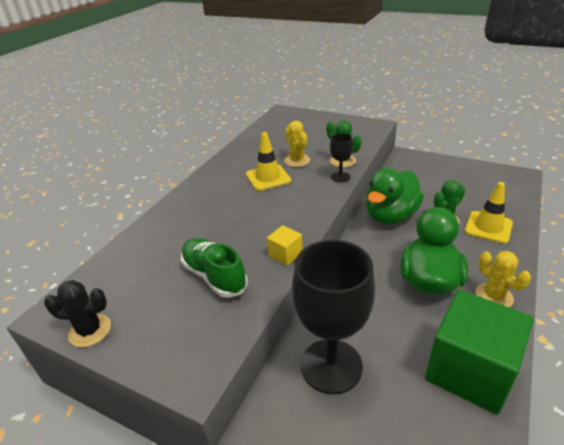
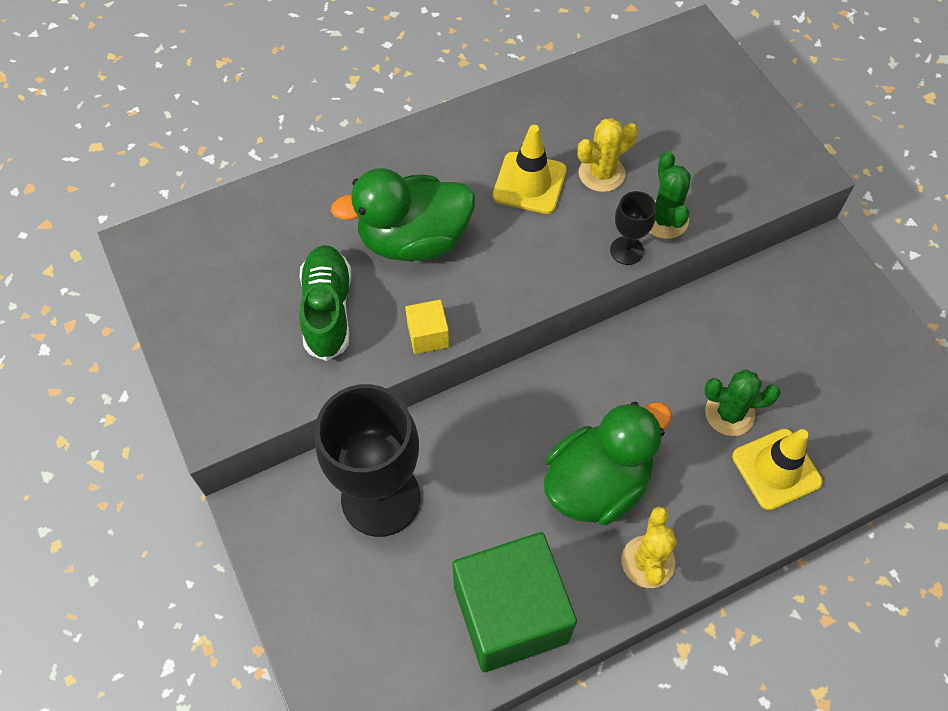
camera: 35 degrees right, 25 degrees up
(90, 330) = (164, 294): black cactus -> none
(297, 160) = (601, 173): yellow cactus -> yellow cactus turned 45 degrees clockwise
(390, 216) = (665, 352): green duck -> green duck (413, 240)

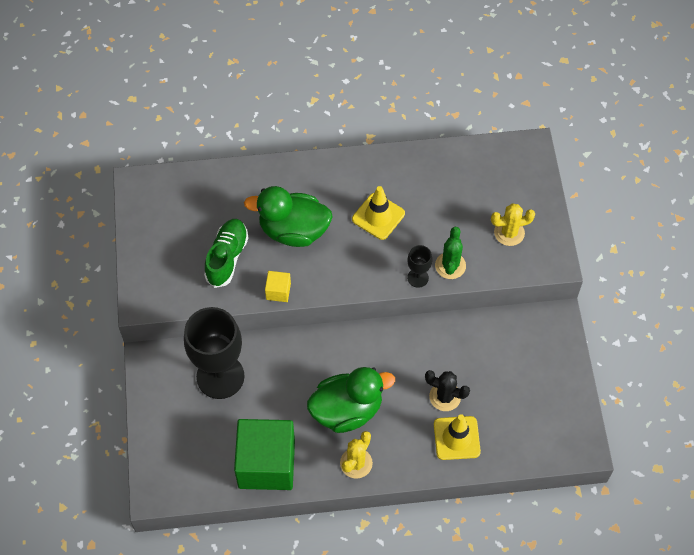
camera: 20 degrees right, 0 degrees up
(601, 173) = (425, 224): yellow cactus -> yellow cactus (509, 233)
(729, 413) = (445, 397): green cactus -> black cactus

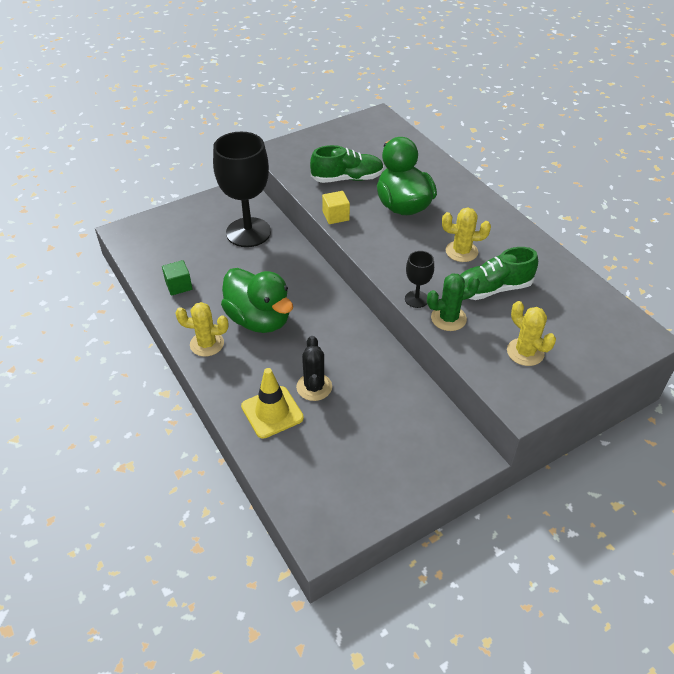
camera: 65 degrees right, 15 degrees down
(266, 464) = (179, 286): green cube -> green cube, size x0.42
(378, 216) = (461, 251): yellow traffic cone -> yellow cactus
(433, 218) = (492, 289): none -> green shoe

